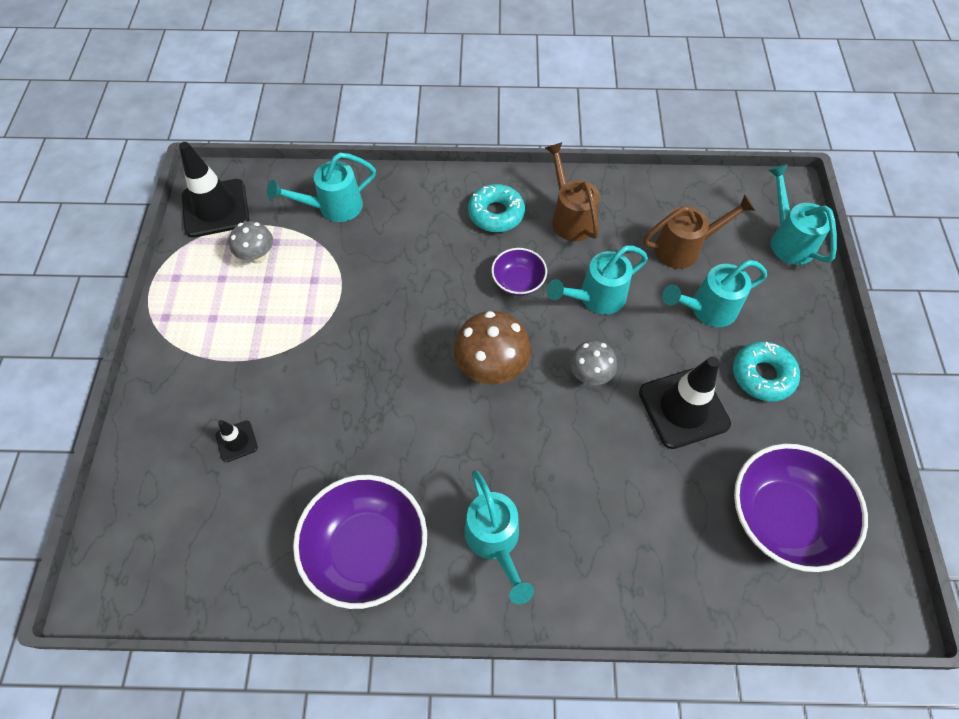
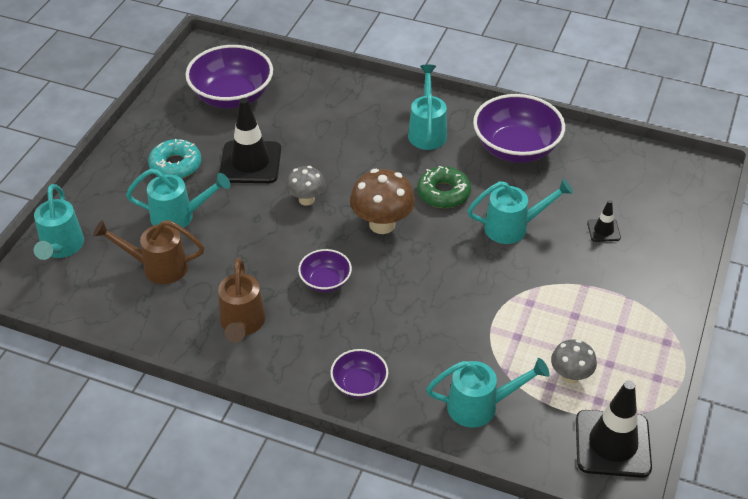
camera: 160 degrees left, 15 degrees down
(438, 436) = (443, 193): none -> green donut
(442, 196) = (359, 384): none -> purple bowl
(496, 214) = (313, 349): turquoise donut -> none
(596, 298) = (265, 250): turquoise watering can -> turquoise watering can (513, 227)

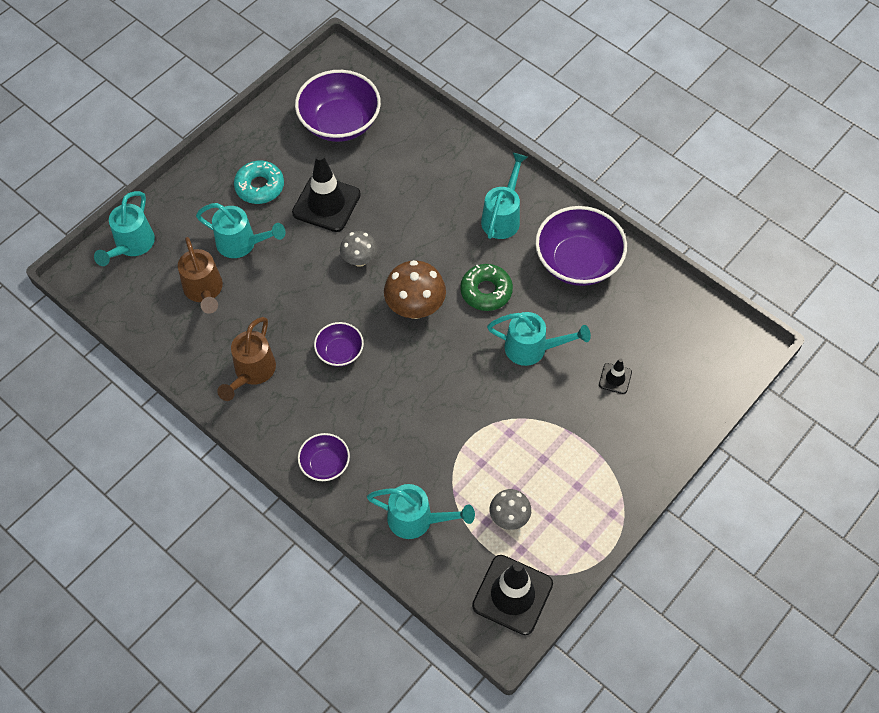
camera: 20 degrees right, 15 degrees up
(158, 267) = (204, 291): brown watering can -> brown watering can turned 135 degrees counterclockwise

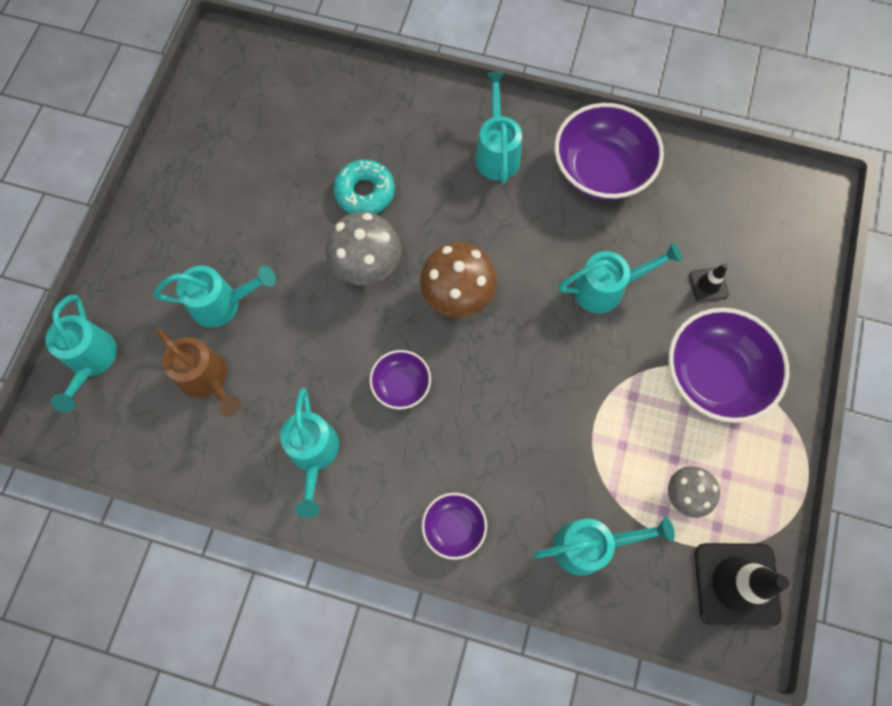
camera: 25 degrees left, 10 degrees up
(252, 372) = (313, 455): brown watering can -> turquoise watering can
(259, 186) = (209, 227): turquoise donut -> turquoise donut (365, 192)
(326, 203) = (296, 216): black traffic cone -> none
(340, 122) = (262, 115): purple bowl -> purple bowl (714, 375)
(359, 260) = (367, 266): grey mushroom -> grey mushroom, size x1.61
(486, 291) = (523, 244): green donut -> none

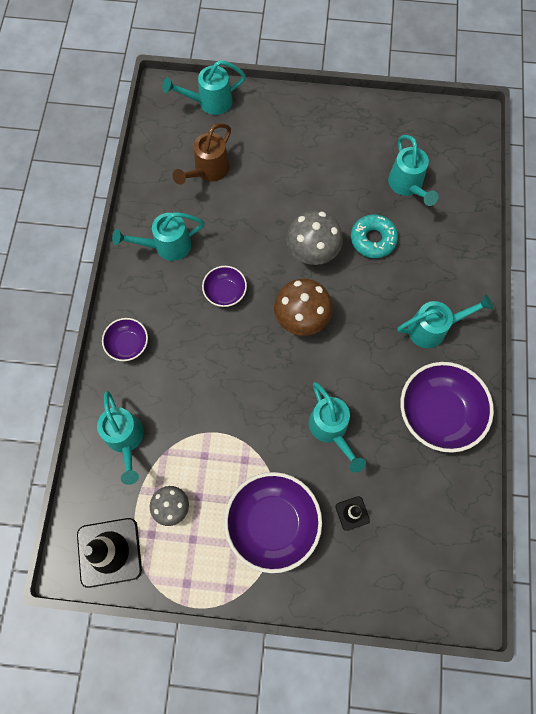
camera: 80 degrees right, 0 degrees up
(223, 304) = (264, 167): turquoise watering can -> turquoise watering can (407, 186)

